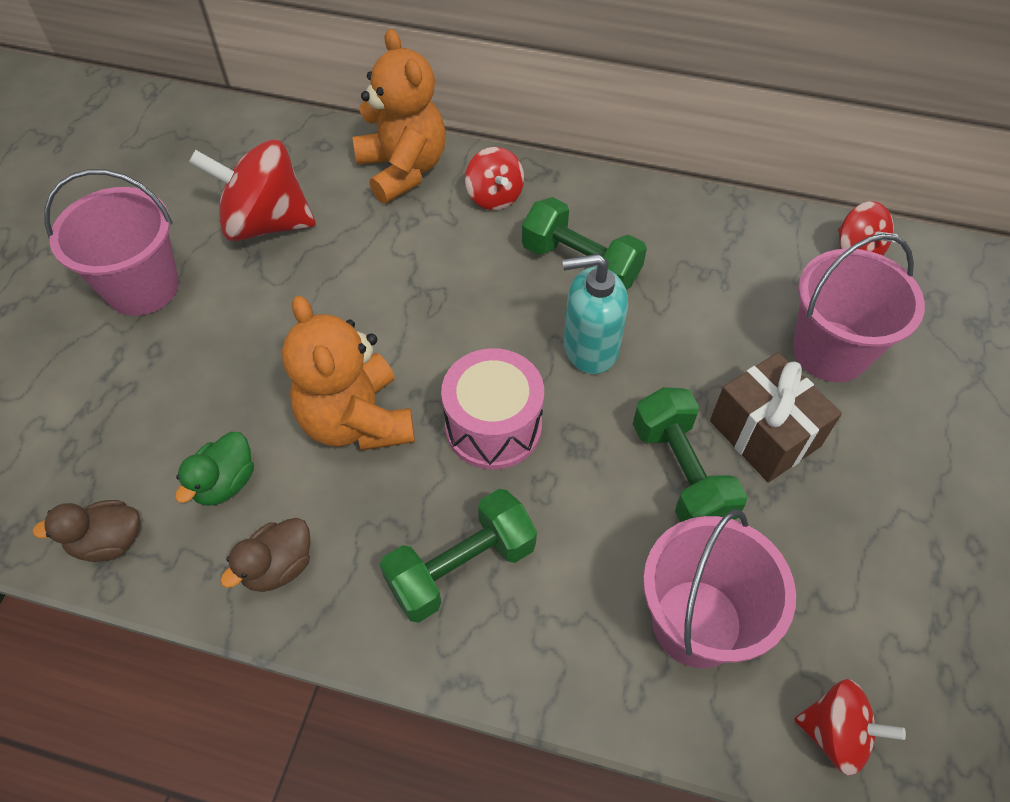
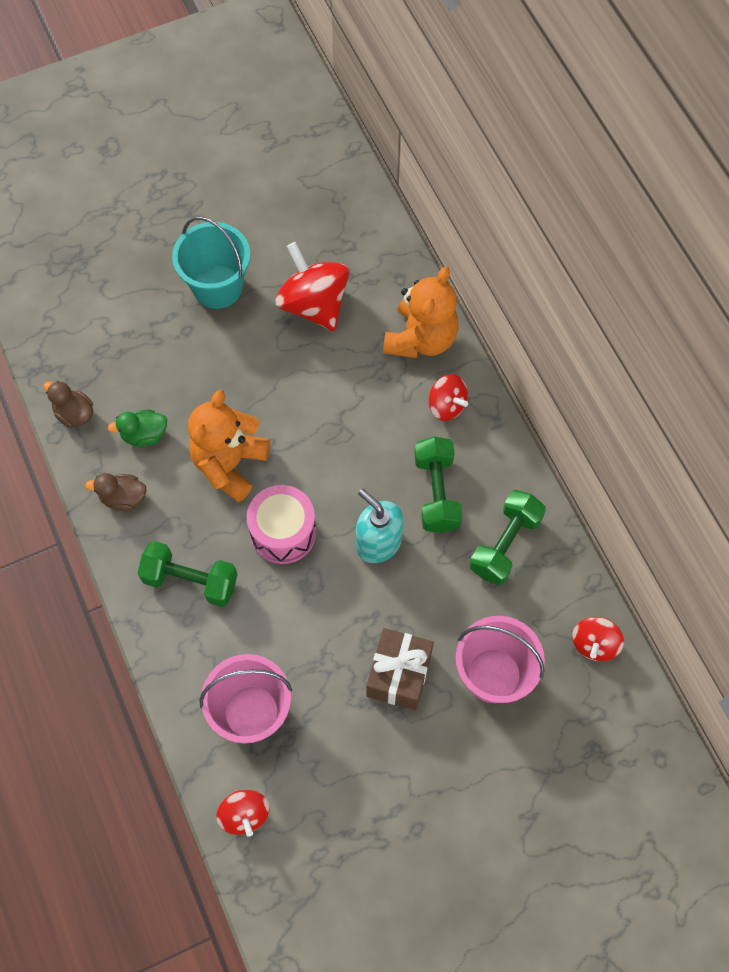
camera: 50 degrees right, 10 degrees up
(142, 287) = (217, 287): pink bucket -> turquoise bucket
(494, 197) = (446, 405): red spinning top -> red spinning top turned 75 degrees counterclockwise
(681, 474) = (334, 648): green dumbbell -> green dumbbell (505, 544)

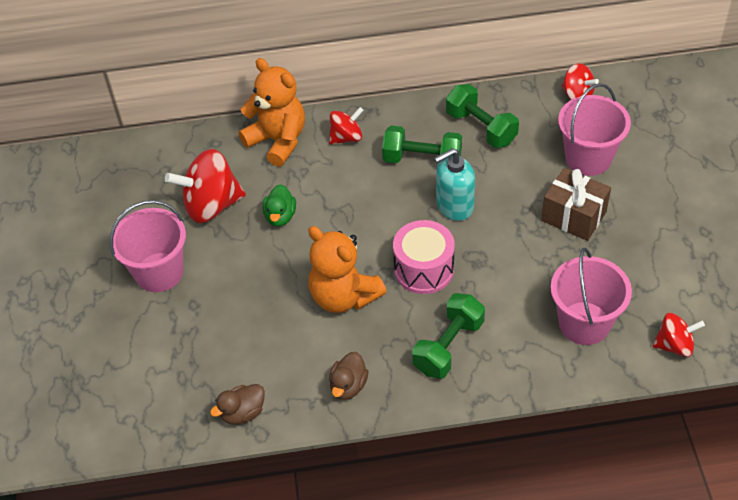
camera: 70 degrees left, 15 degrees down
(144, 435) = (289, 357): green duck -> green duck (280, 216)
(217, 287) = (159, 272): turquoise bucket -> pink bucket

